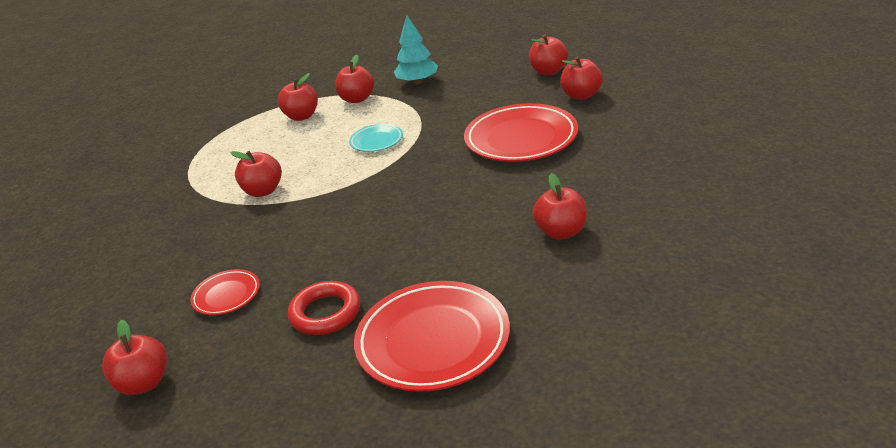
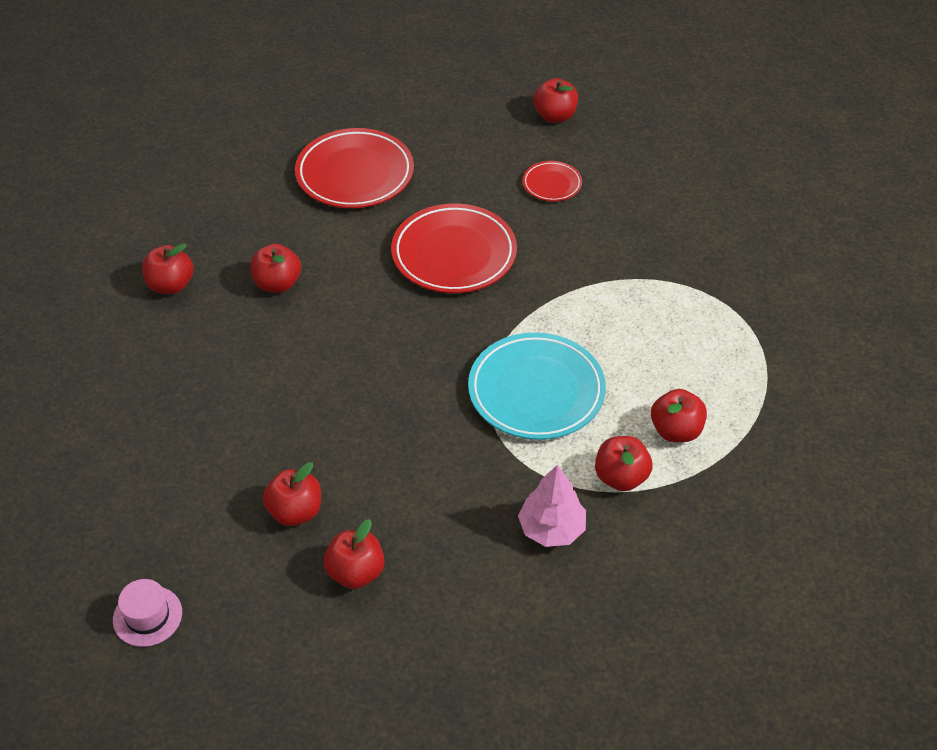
camera: 155 degrees right, 15 degrees up
(263, 191) = (618, 297): red apple -> red apple (171, 285)
(325, 313) = (453, 182): red ring -> none
(376, 141) = (536, 391): turquoise plate -> turquoise plate, size x2.00
(417, 82) = (551, 529): turquoise tree -> pink tree
(521, 139) = (354, 413): red plate -> red plate (454, 254)
(688, 61) = (147, 616): none -> pink hat

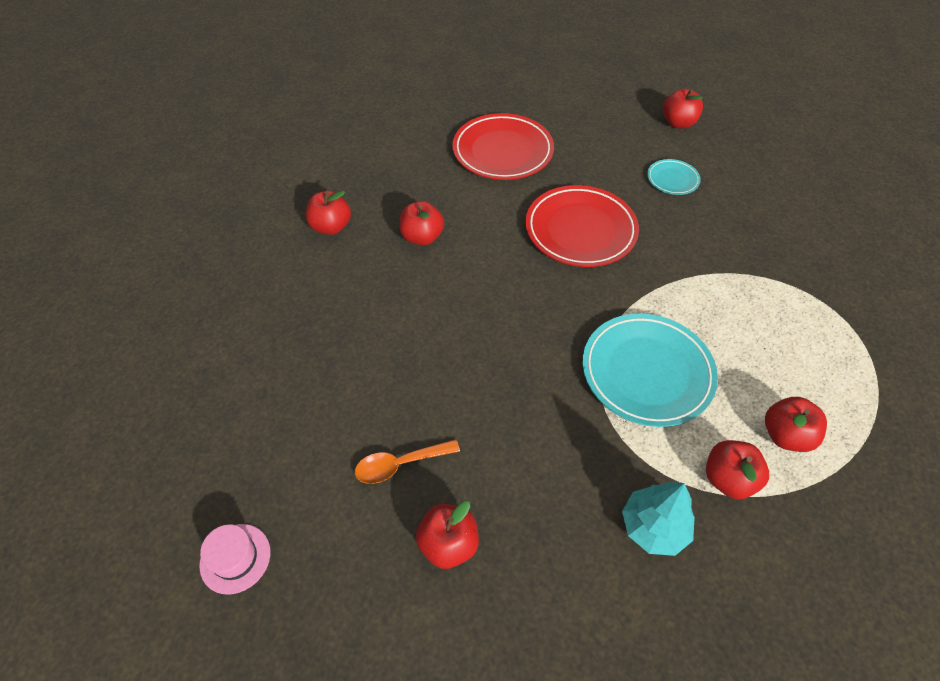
camera: 10 degrees right, 5 degrees up
(295, 512) = (400, 464): red apple -> orange spoon
(551, 529) = (653, 527): pink tree -> turquoise tree
(552, 184) = (672, 179): red plate -> turquoise plate

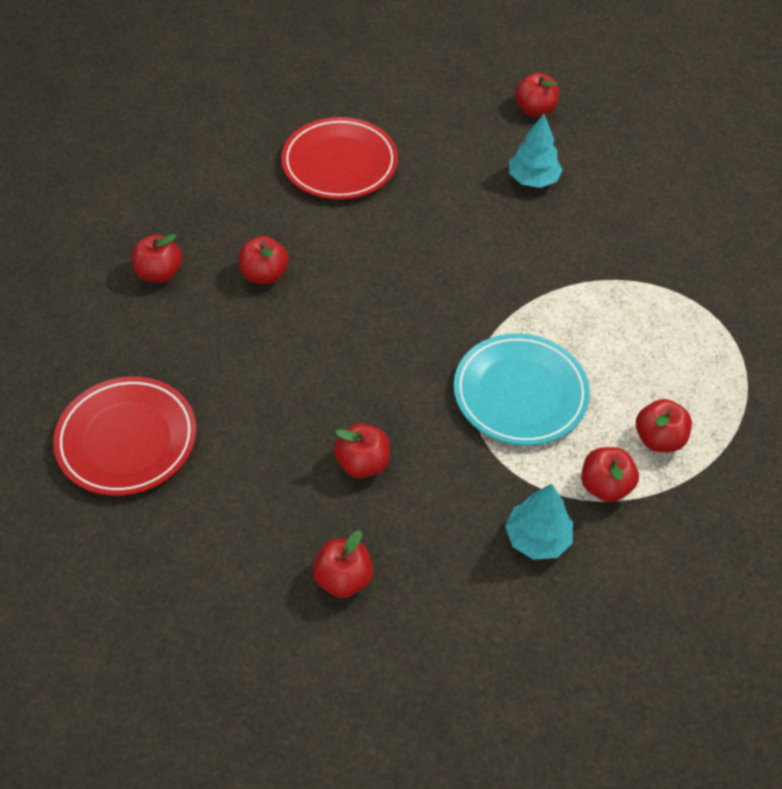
camera: 10 degrees left, 0 degrees up
(235, 558) = (136, 619): pink hat -> none
(400, 464) = (283, 513): orange spoon -> none
(485, 424) = (363, 463): none -> red apple
(580, 230) = (437, 249): red plate -> red plate (127, 440)
(672, 179) = (533, 180): turquoise plate -> turquoise tree

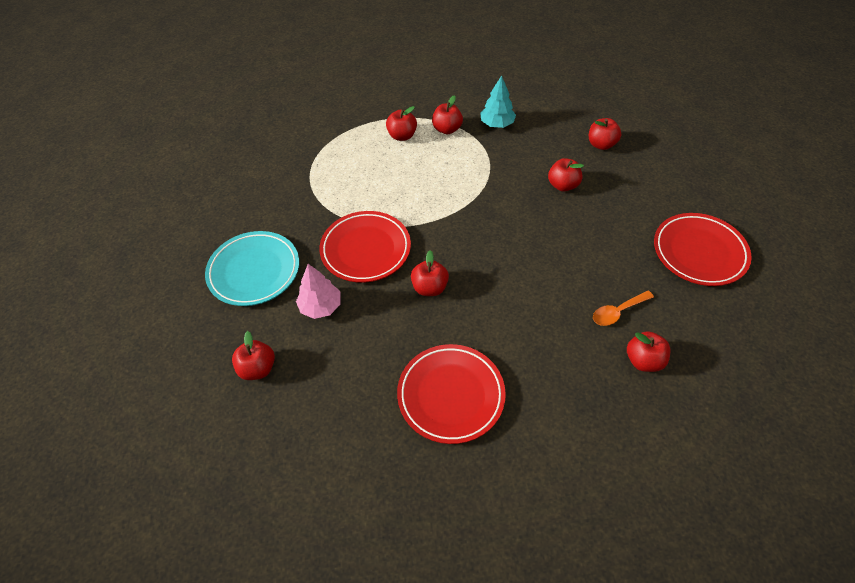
camera: 145 degrees left, 0 degrees up
(207, 312) = (617, 312): none -> orange spoon
(264, 275) = (563, 322): red apple -> red apple (430, 288)
(520, 393) = (452, 182): turquoise plate -> turquoise plate (254, 271)
(533, 180) = (321, 306): turquoise tree -> pink tree
(545, 254) = (366, 249): none -> red plate

